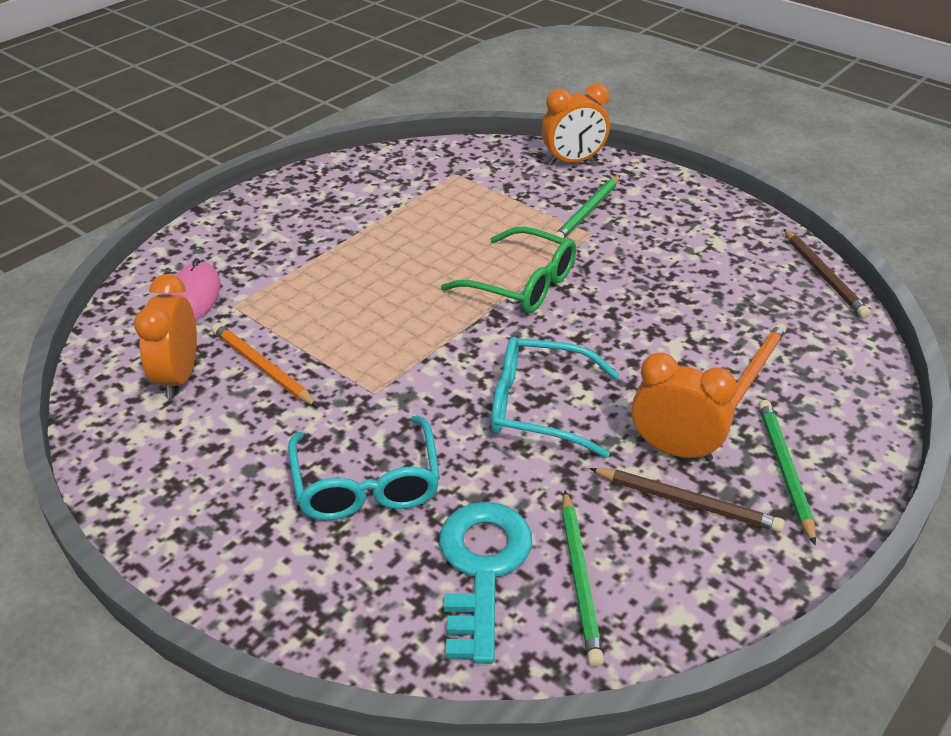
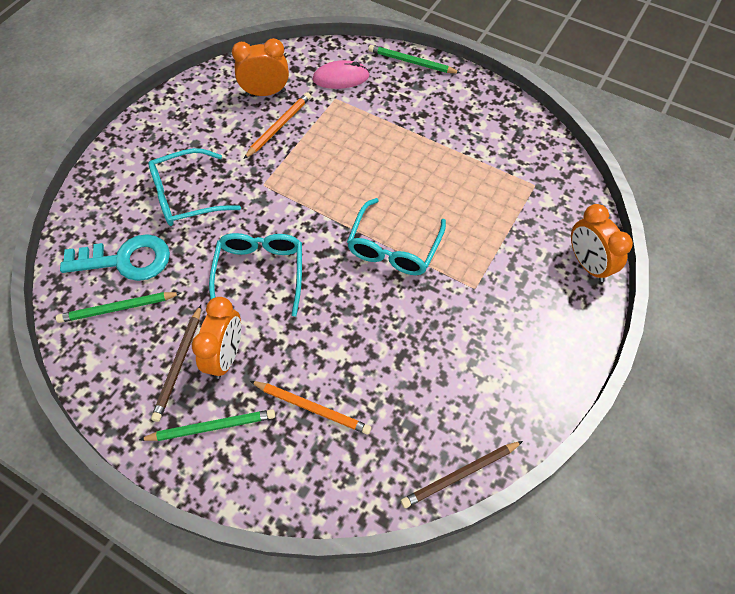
camera: 80 degrees right, 20 degrees up
(522, 284) = (394, 247): green glasses -> turquoise glasses
(588, 211) = (508, 282): green pencil -> green pencil (411, 62)

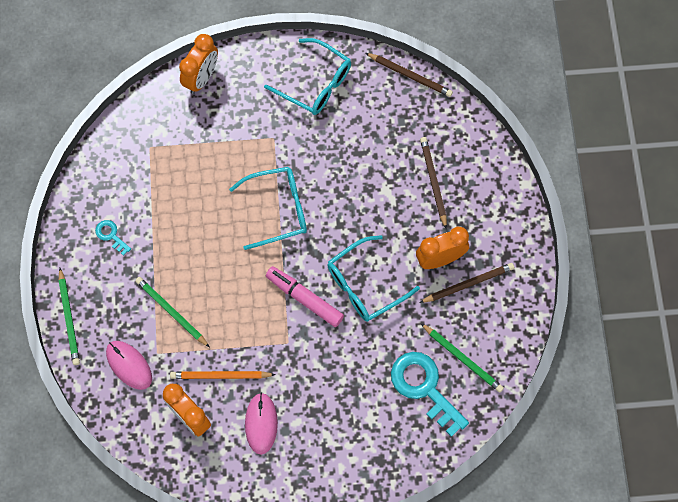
camera: 125 degrees left, 10 degrees up
(186, 196) = (340, 392): turquoise glasses -> turquoise glasses (315, 84)
(211, 426) = (490, 231): green pencil -> green pencil (171, 312)
(216, 131) = (261, 423): none -> pink mouse
(290, 218) = (304, 298): none -> pink marker
(312, 407) = (433, 182): orange pencil -> brown pencil
(464, 118) = (111, 235): none -> turquoise key

